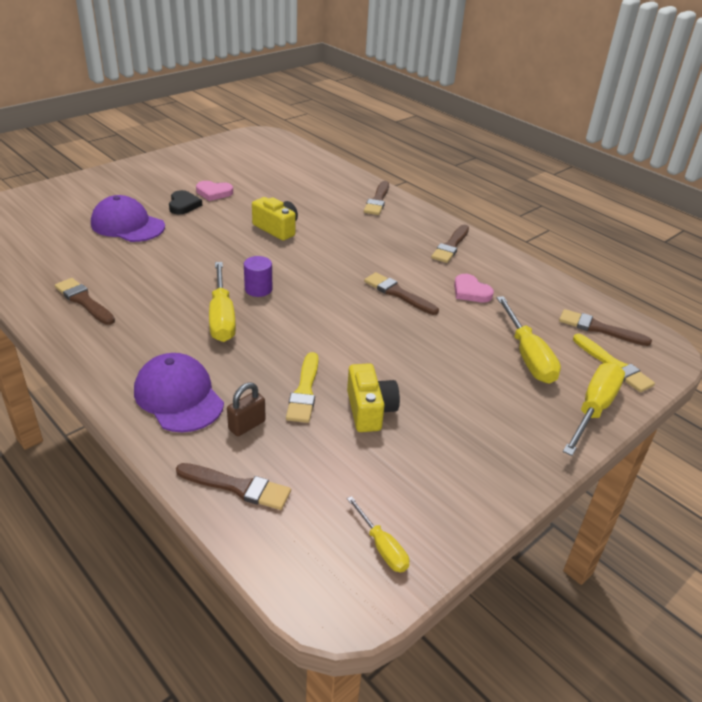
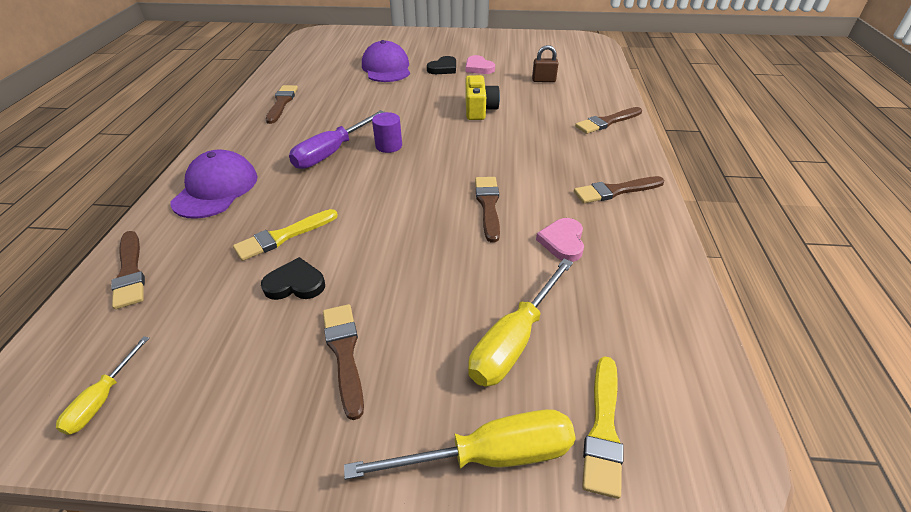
camera: 50 degrees right, 5 degrees up
(222, 317) = (332, 152): yellow screwdriver -> purple screwdriver
(247, 425) = (210, 235): brown padlock -> brown padlock (543, 80)
(370, 410) = (295, 284): yellow camera -> black heart
(599, 328) = (658, 373): brown brush -> brown brush (344, 353)

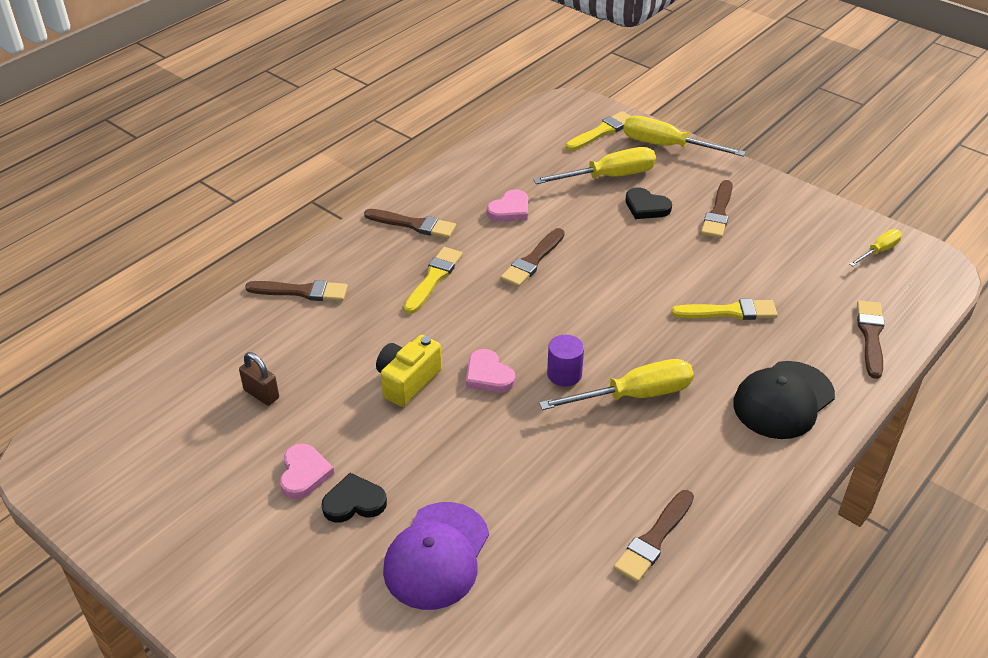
camera: 145 degrees left, 0 degrees up
(216, 189) = (783, 400): purple cap -> black cap
(295, 284) = (733, 268): black heart -> black heart (646, 207)
(332, 152) = (634, 395): purple screwdriver -> yellow screwdriver
(436, 128) = (488, 375): none -> pink heart
(542, 162) = (434, 278): none -> yellow brush

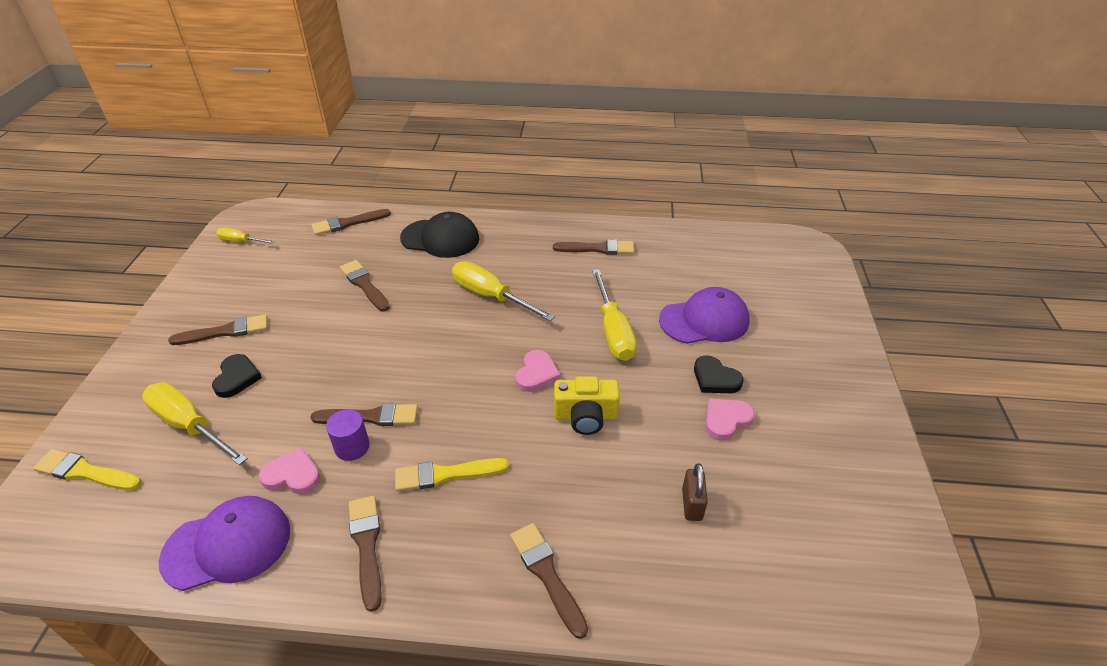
camera: 125 degrees left, 0 degrees up
(477, 173) = (227, 545): none -> purple cap
(564, 374) = (499, 335): purple cylinder -> purple cylinder (352, 447)
(667, 146) = (106, 406): yellow screwdriver -> yellow screwdriver (613, 331)
(729, 312) = (364, 284): yellow brush -> brown brush

